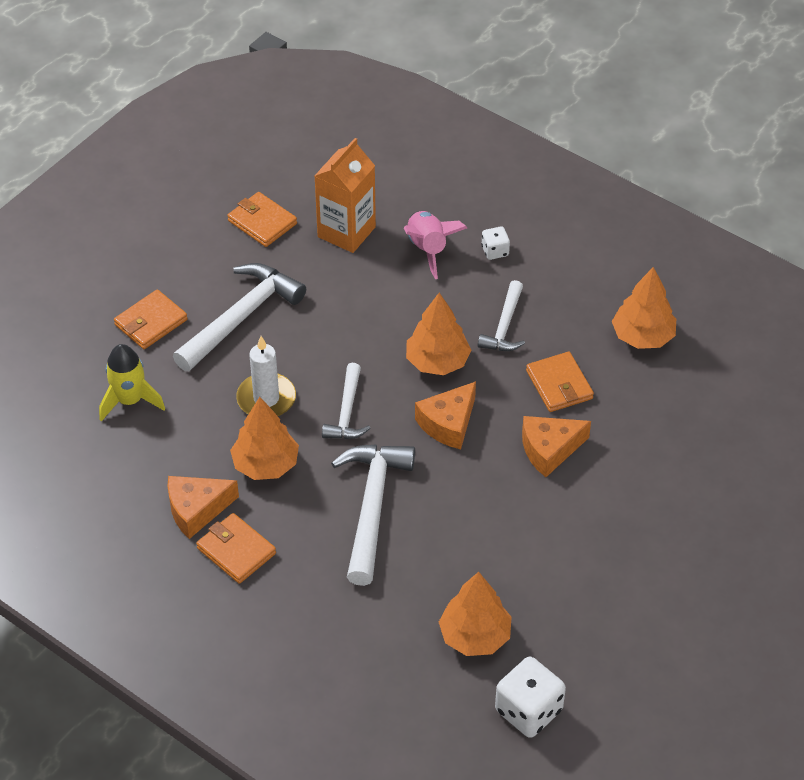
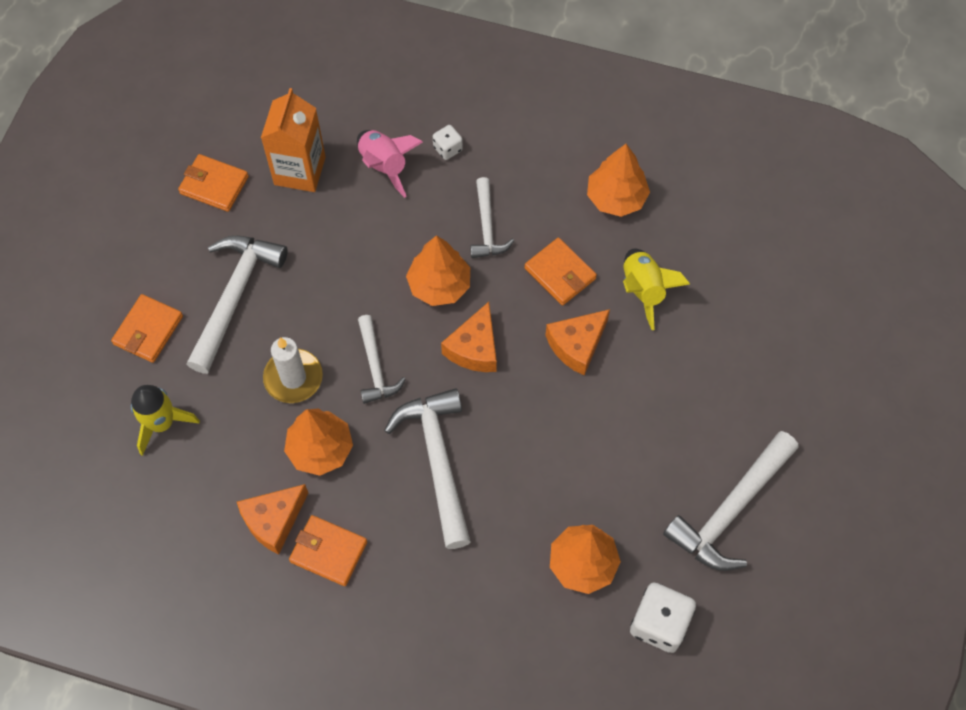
camera: 20 degrees left, 15 degrees up
(636, 422) = (643, 290): none -> yellow rocket
(643, 635) = (731, 510): none -> white hammer

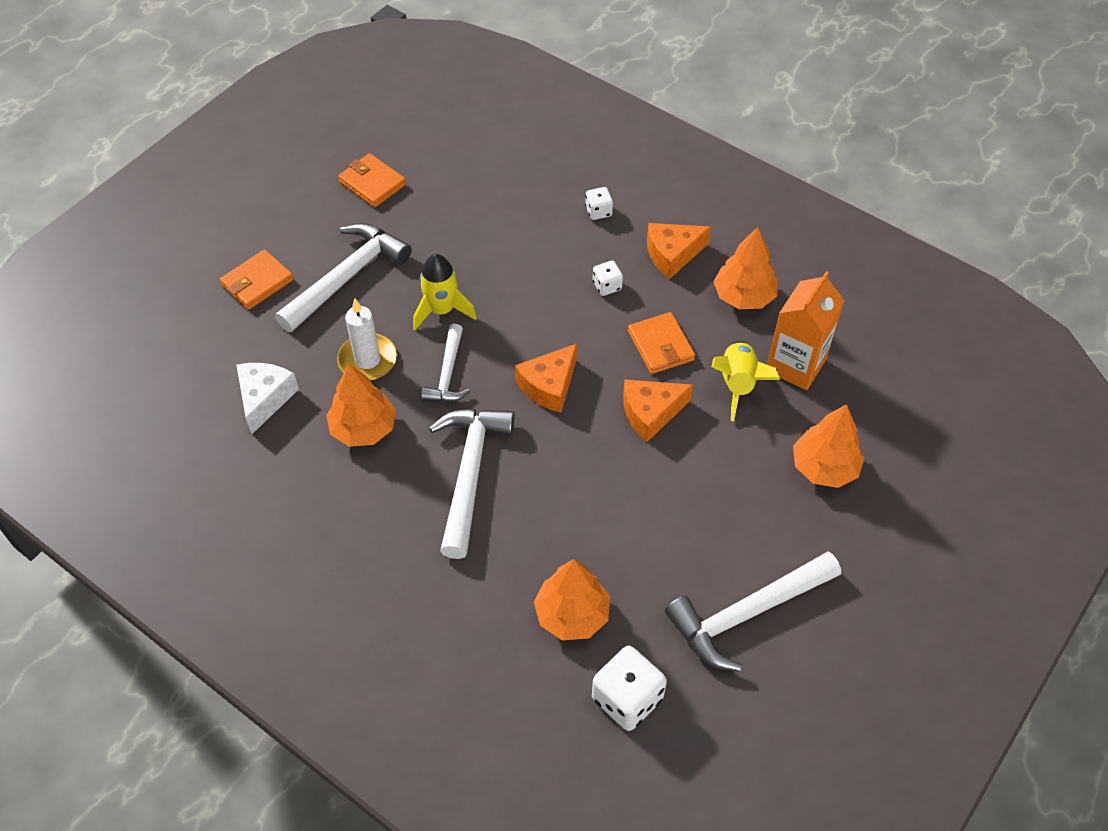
camera: 20 degrees right, 10 degrees down
(162, 423) = (231, 362): yellow rocket -> yellow rocket (442, 310)
(212, 450) = (265, 398): none -> white cheese
(273, 520) = (291, 477): orange cheese -> orange cheese (672, 254)
(300, 171) = (454, 192): orange carton -> orange carton (795, 365)
(328, 552) = (329, 521): orange wallet -> none
(384, 166) = (533, 209): pink rocket -> none
(439, 285) = (539, 322): orange tree -> orange tree (824, 467)
(487, 227) = (607, 286): white hammer -> white dice

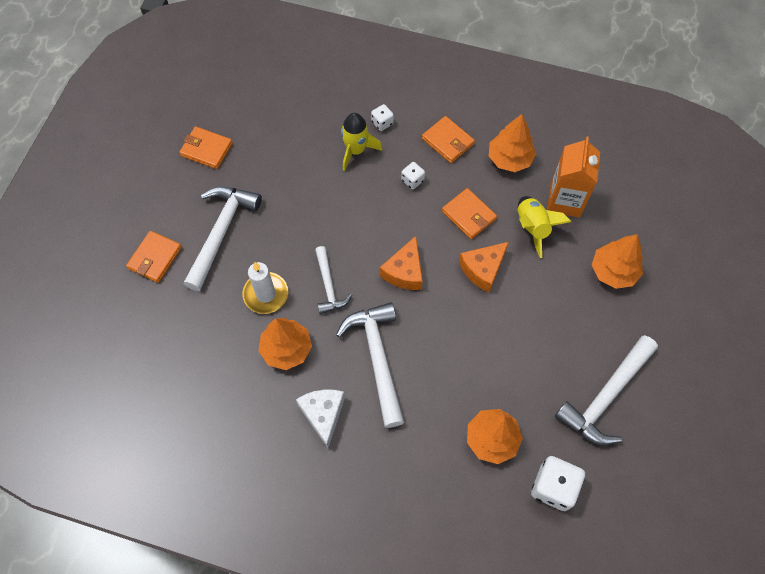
camera: 20 degrees left, 10 degrees up
(265, 398) = (203, 350): white cheese -> white cheese (323, 414)
(442, 310) = (303, 237): yellow rocket -> yellow rocket (356, 150)
(672, 254) = (448, 141): orange cheese -> orange wallet

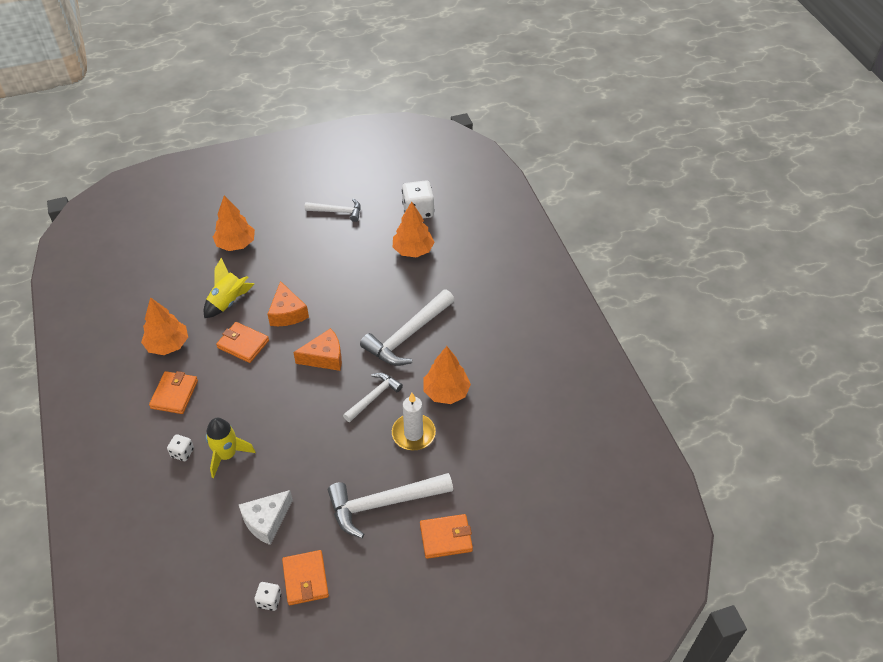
camera: 125 degrees left, 15 degrees down
(323, 414) = (474, 342): white cheese -> white cheese (266, 521)
(412, 180) = (233, 397): white dice -> white dice (269, 600)
(469, 215) = (243, 344): orange wallet -> orange wallet turned 75 degrees counterclockwise
(482, 269) = (287, 313): orange cheese -> orange cheese turned 60 degrees clockwise
(565, 200) = (188, 294): orange carton -> none
(606, 396) = (337, 212): white hammer -> white hammer, size x0.59

